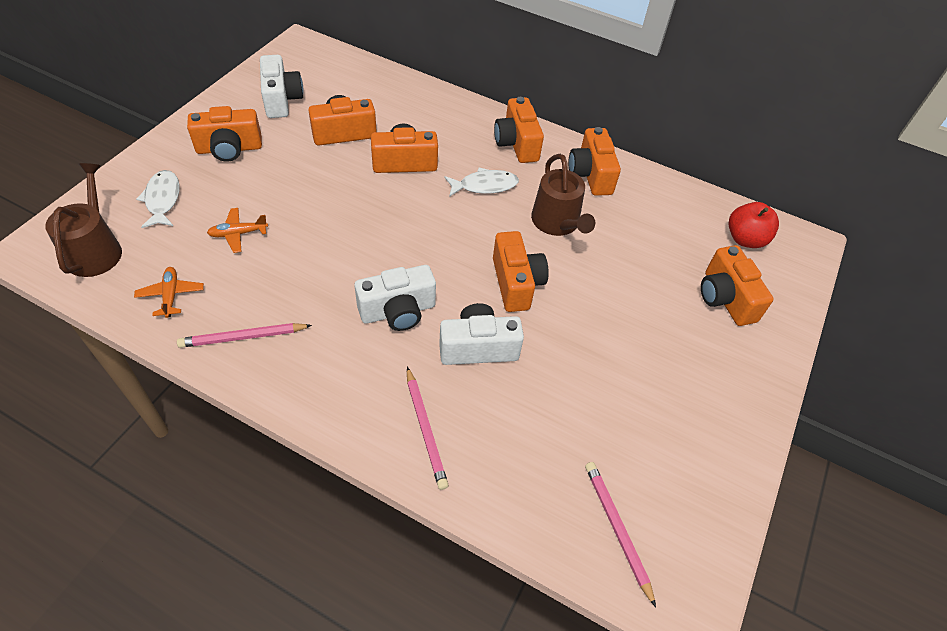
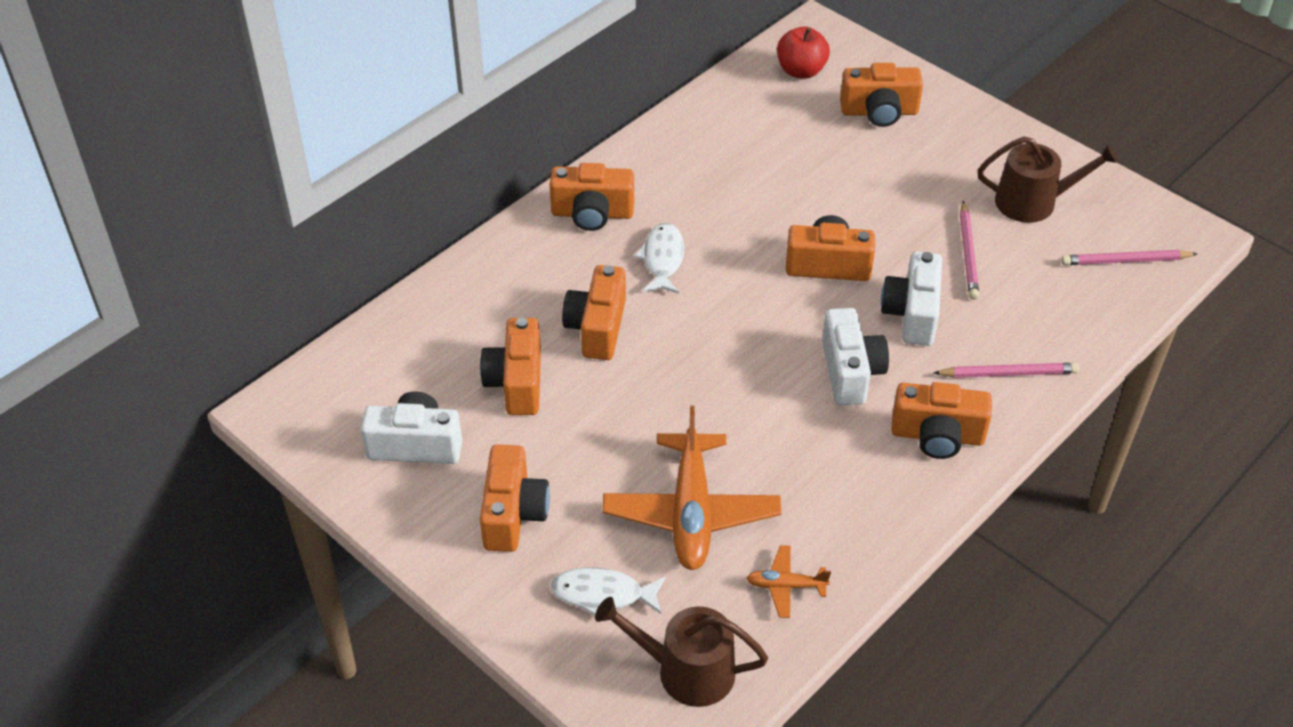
camera: 70 degrees left, 5 degrees down
(238, 234) = (691, 512): orange plane -> orange plane, size x2.15
(243, 337) = (865, 516): pink pencil -> pink pencil (968, 253)
(557, 223) = (742, 210): brown watering can -> brown watering can (1033, 202)
(590, 175) = (668, 162): orange camera -> orange camera (937, 436)

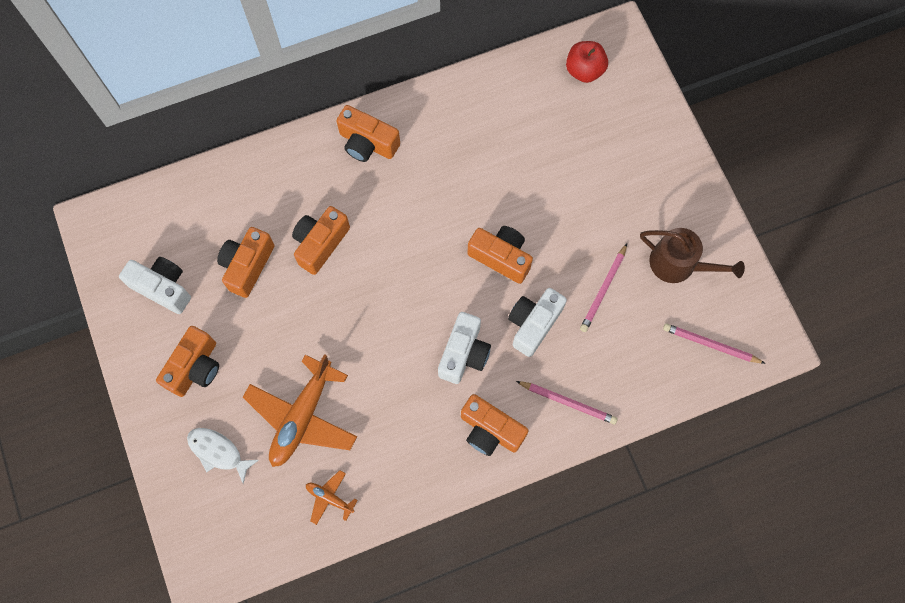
camera: 25 degrees right, 25 degrees up
(663, 259) = (393, 204): white fish -> none
(686, 671) = (238, 529): brown watering can -> none
(879, 112) = (618, 133): orange camera -> none

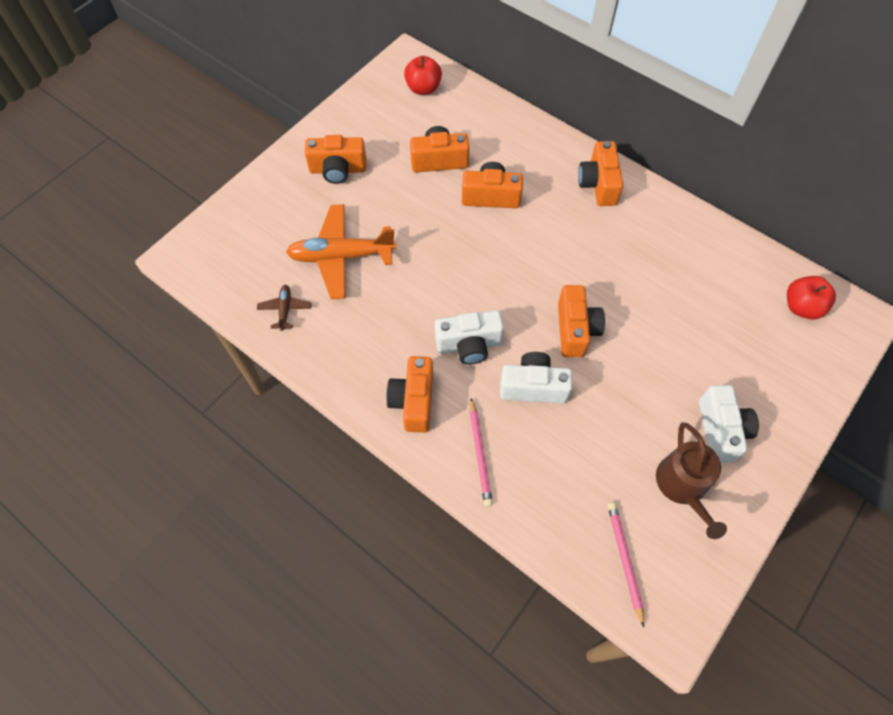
camera: 60 degrees right, 10 degrees down
(146, 230) = (423, 88): none -> red apple
(163, 288) = (386, 120): white camera -> white camera (720, 430)
(218, 452) = (280, 217): white fish -> none
(330, 498) = (285, 309): orange plane -> brown plane
(603, 289) = (608, 430): pink pencil -> none

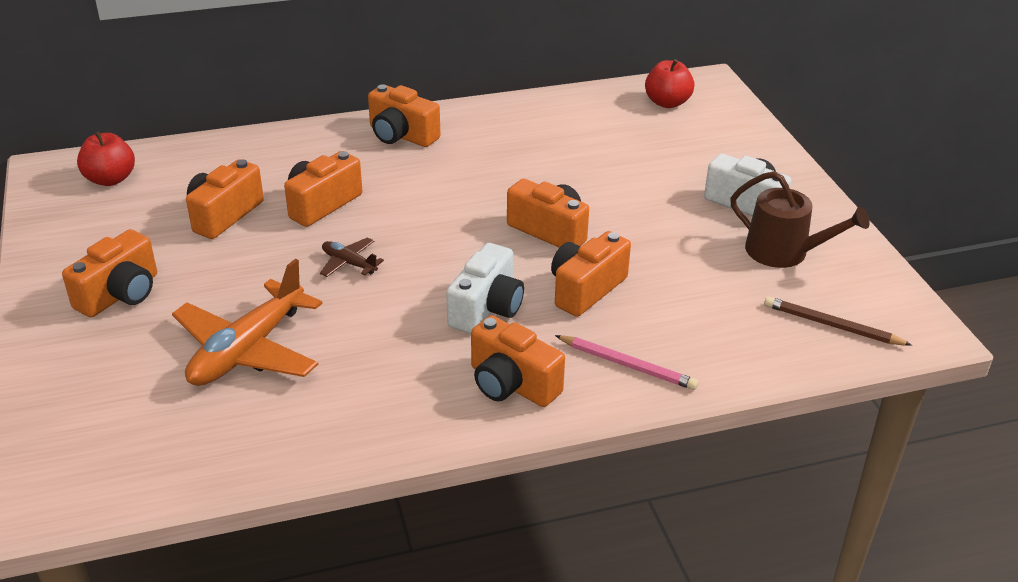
camera: 55 degrees left, 25 degrees down
(285, 309) = (260, 435): brown plane -> brown plane (349, 263)
(533, 387) = (586, 289): white camera -> orange camera
(624, 560) = (832, 325): pink pencil -> brown pencil

